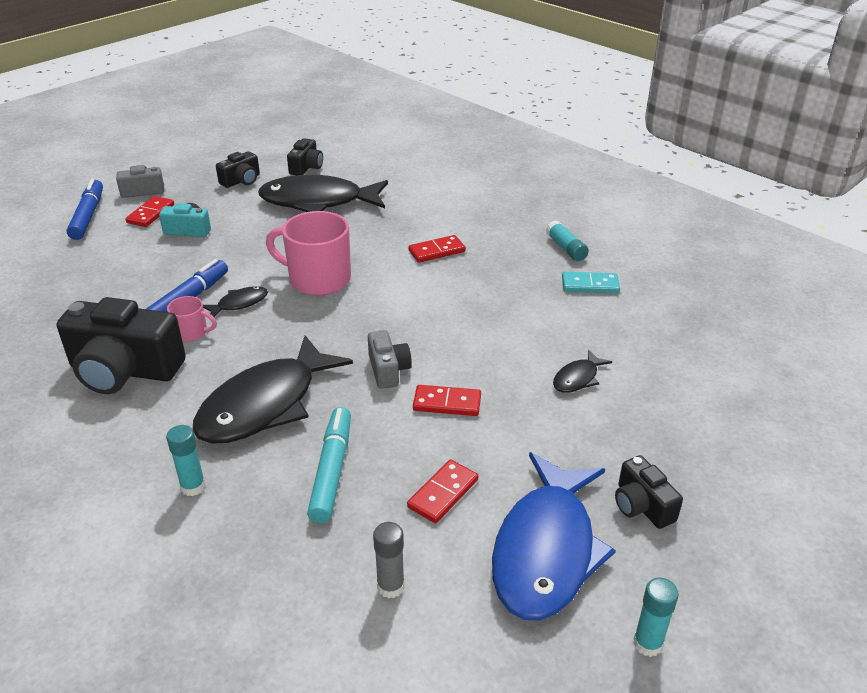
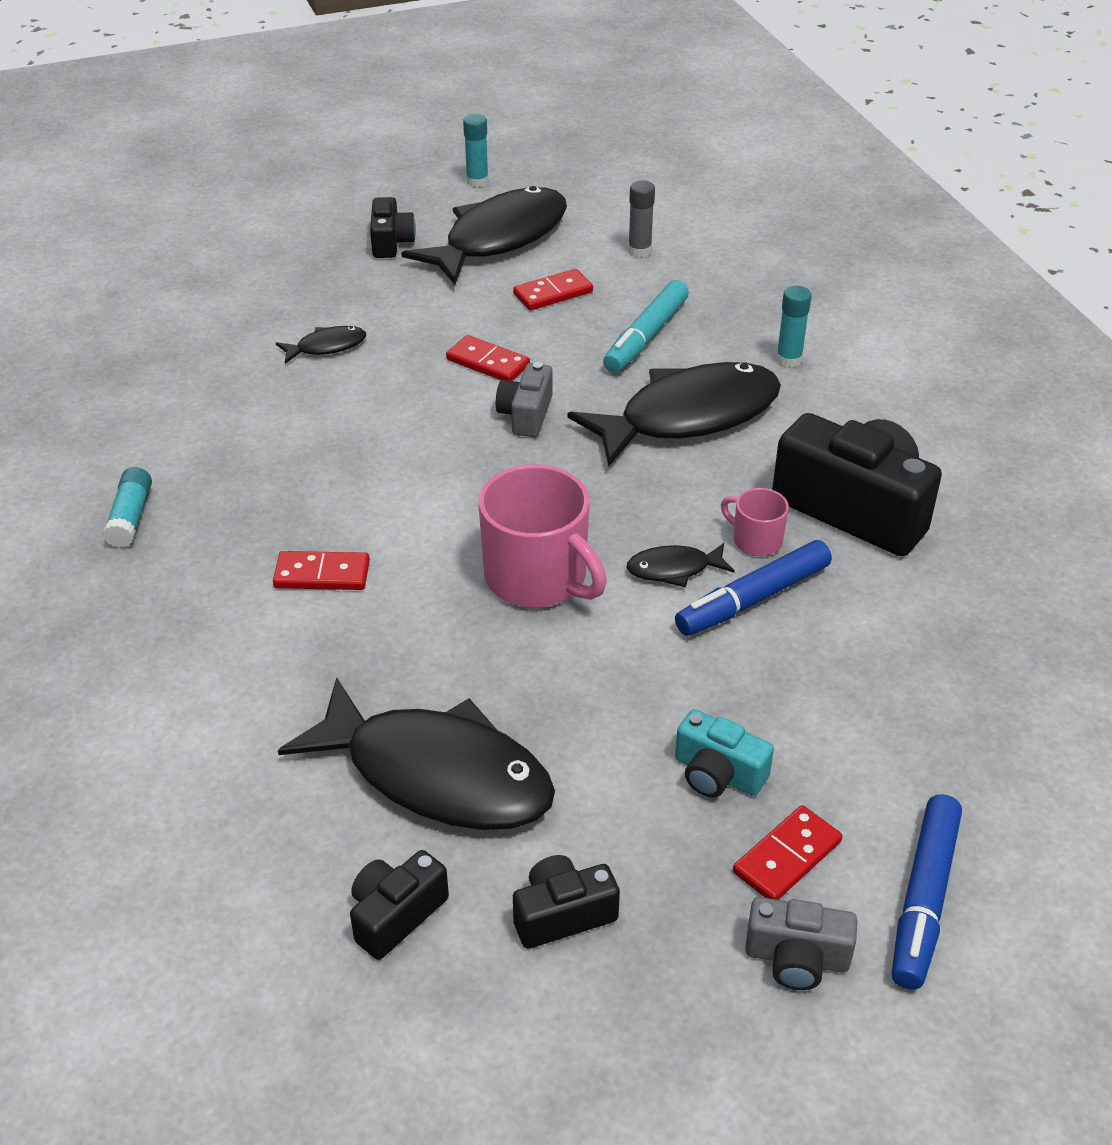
camera: 155 degrees left, 5 degrees up
(546, 550) = (499, 238): blue fish -> black fish
(590, 285) = (175, 448): turquoise domino -> none

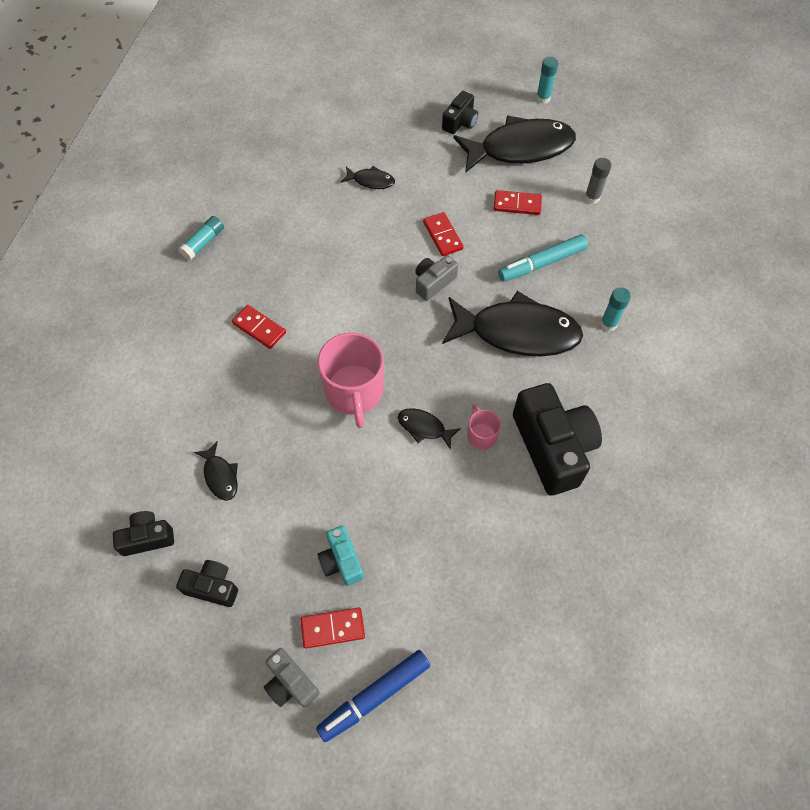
camera: 35 degrees right, 20 degrees up
(437, 774) = (220, 476): black fish -> black fish, size x0.43
(752, 599) = (447, 471): blue marker -> none

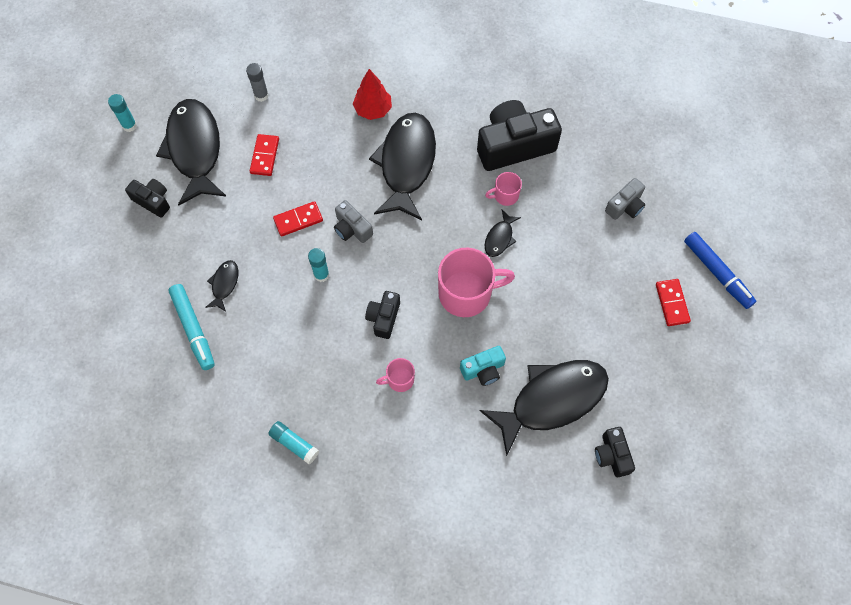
camera: 90 degrees left, 5 degrees up
(212, 587) = (649, 396): black camera -> black camera (384, 318)
(220, 476) = (552, 400): black fish -> black fish, size x2.30
(259, 328) = (399, 379): red domino -> pink mug
(290, 683) = (715, 331): grey camera -> grey camera (625, 206)
(341, 561) = (619, 299): turquoise camera -> turquoise camera (483, 370)
(541, 263) = (333, 141): turquoise marker -> turquoise marker (193, 329)
(586, 299) = (373, 110): none -> red tree
(608, 324) = (399, 96): turquoise glue stick -> turquoise glue stick (321, 275)

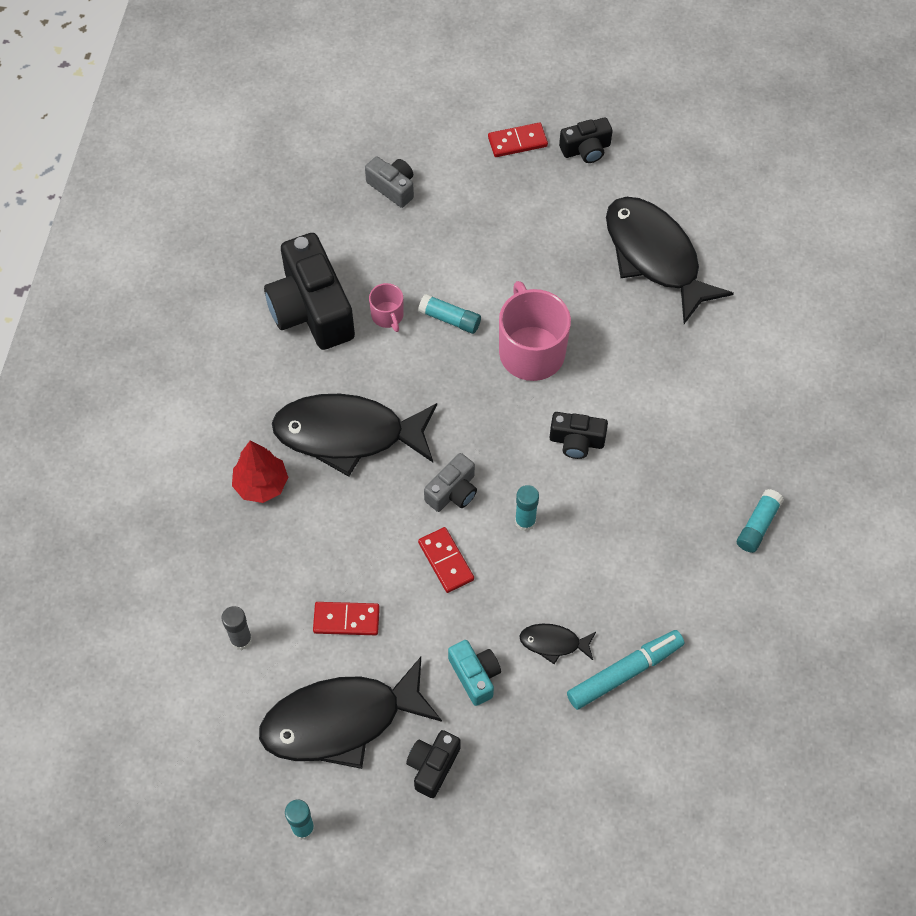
camera: 95 degrees left, 5 degrees down
(399, 379) = (655, 416): pink mug -> none
(483, 370) = (629, 327): turquoise camera -> turquoise camera (475, 675)
(499, 238) = (450, 319): black fish -> turquoise glue stick
(612, 455) = (709, 198): black camera -> black camera (586, 149)
(717, 273) = (474, 99): blue marker -> none

